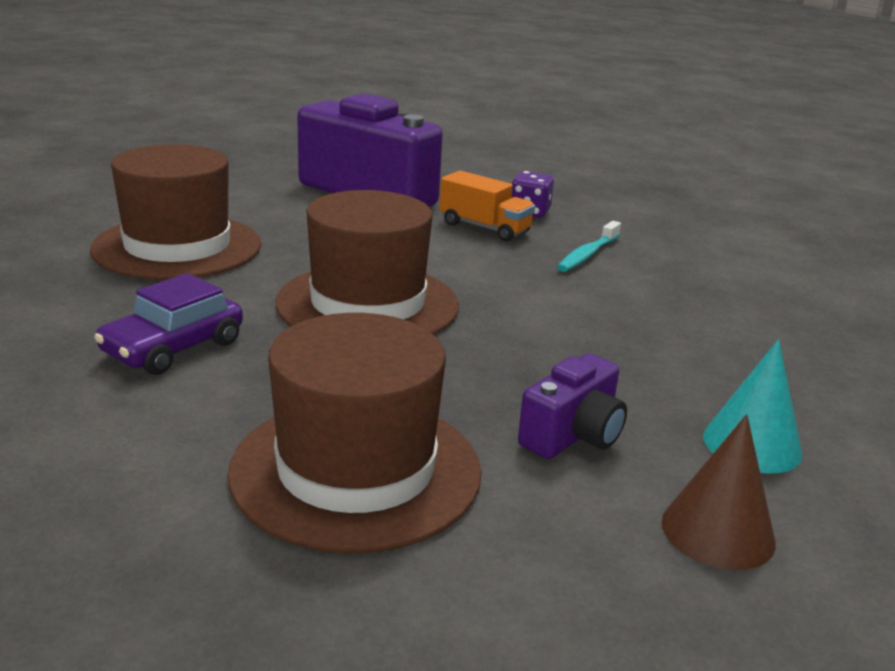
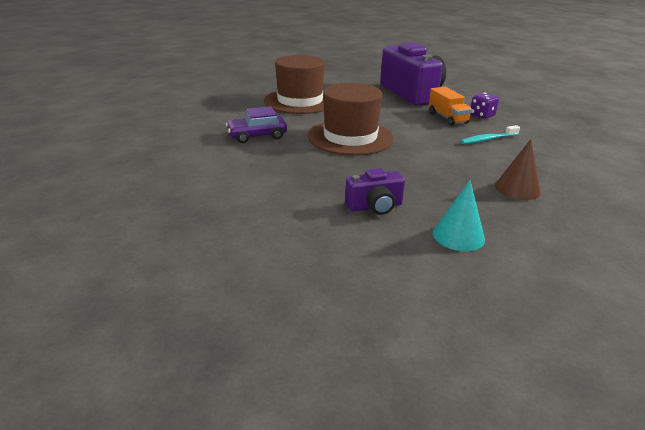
camera: 35 degrees right, 5 degrees up
(356, 470) = (271, 192): brown hat -> none
(717, 531) = (390, 259): brown cone -> brown cone (517, 189)

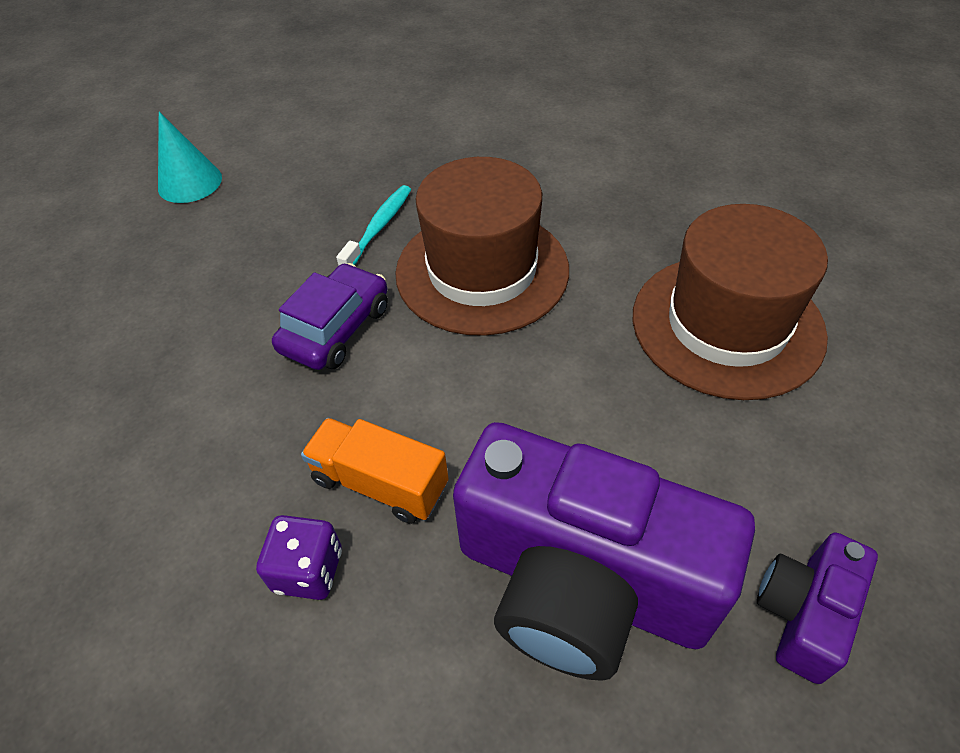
camera: 140 degrees right, 20 degrees up
(257, 136) = (605, 186): purple car -> purple car (336, 328)
(374, 206) = (308, 168): purple camera -> purple camera (803, 614)
(488, 139) = (241, 436): turquoise toothbrush -> turquoise toothbrush (379, 227)
(517, 189) = (140, 305): brown cone -> none

